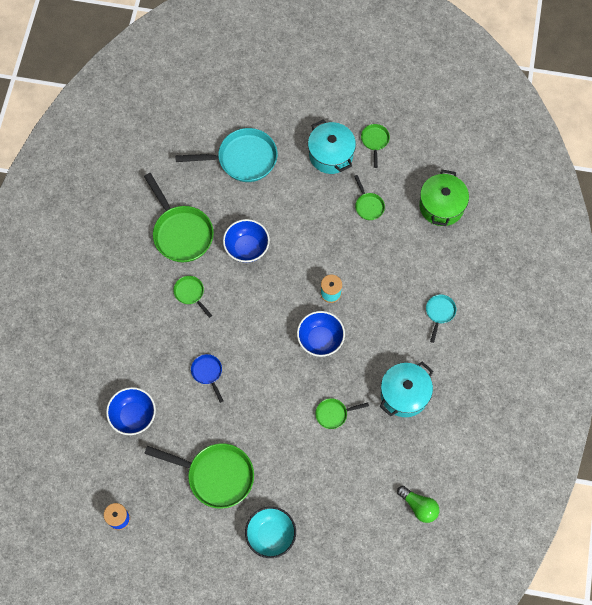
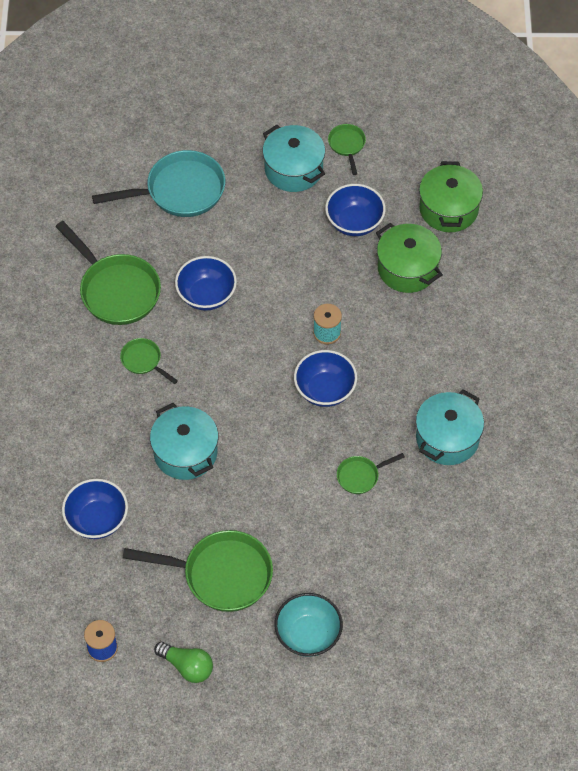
camera: 10 degrees left, 10 degrees down
(208, 373) = (185, 452): blue pan -> turquoise pot
(368, 206) = (354, 222): green pan -> blue bowl
(401, 250) = (407, 268): none -> green pot
(419, 506) = (494, 569): green light bulb -> green light bulb (187, 666)
(439, 313) = (472, 335): turquoise pan -> none

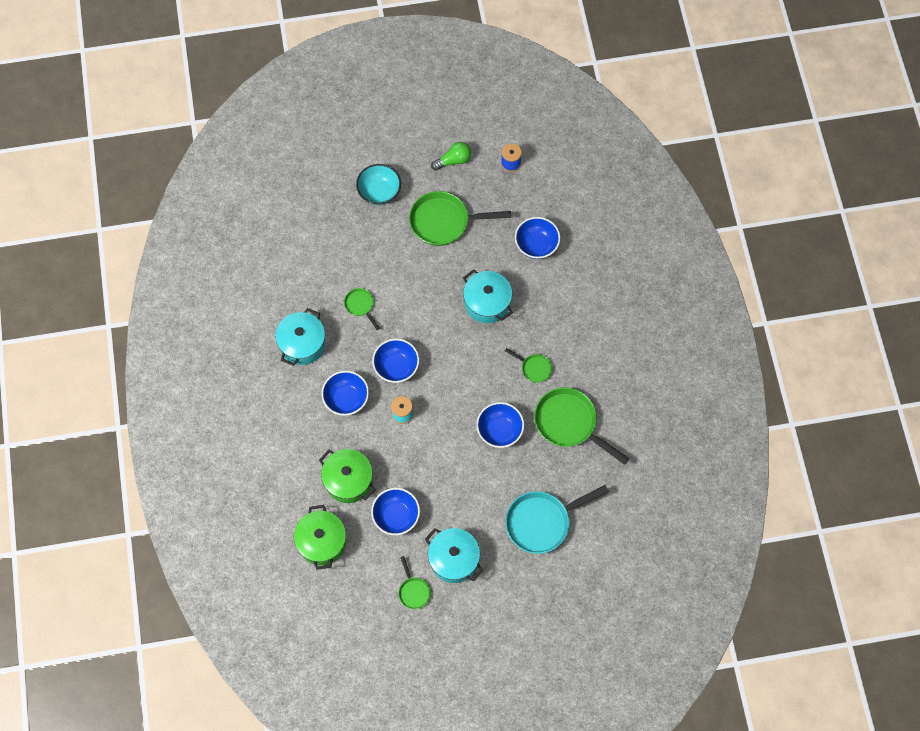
camera: 170 degrees right, 10 degrees up
(187, 666) = (453, 160): green light bulb -> green light bulb turned 135 degrees clockwise
(361, 476) = (360, 305): green pan -> green pan turned 90 degrees counterclockwise
(397, 361) = (346, 399): none -> blue bowl

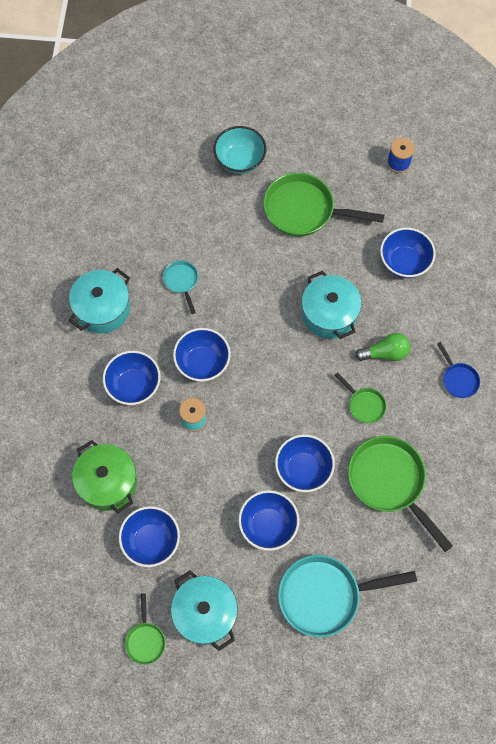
camera: 15 degrees right, 0 degrees up
(322, 542) = (55, 549): green pot -> none
(360, 305) = (182, 282): green pan -> turquoise pan
(453, 160) = (334, 145): green light bulb -> green light bulb (385, 353)
(484, 480) = (268, 525): none -> blue bowl
(602, 329) = (458, 379): none -> blue pan

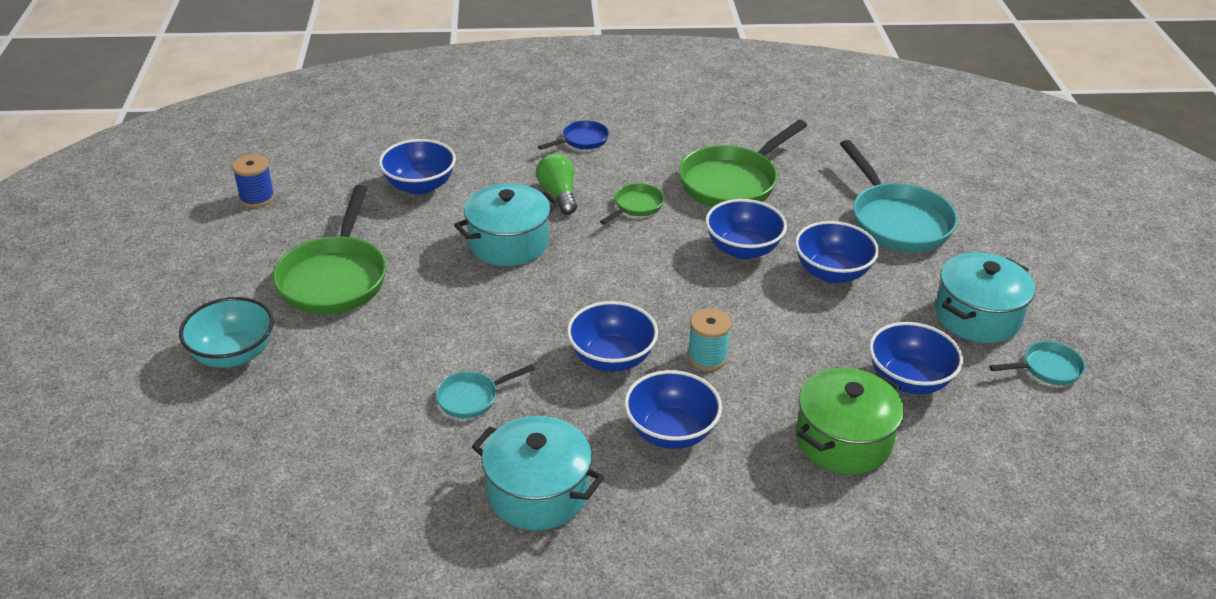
camera: 100 degrees left, 30 degrees down
(145, 640) = (1047, 369): green pan -> turquoise pan

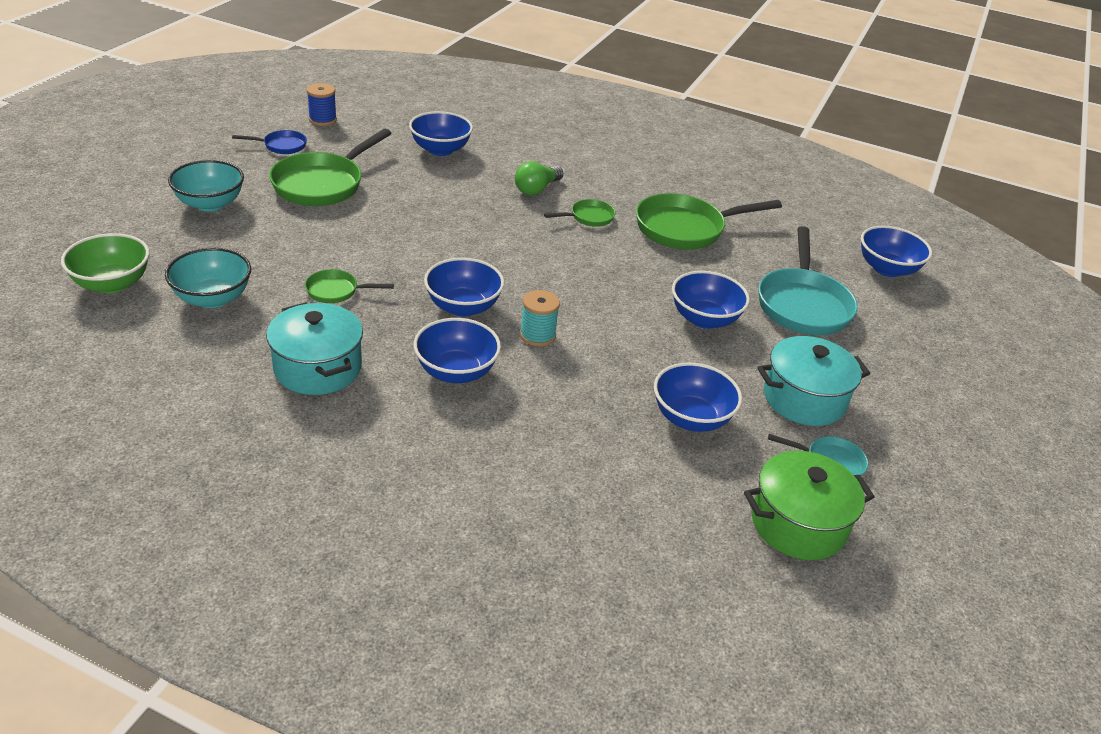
camera: 25 degrees right, 0 degrees up
(221, 501) = (112, 284): none -> green bowl
(351, 466) = (213, 298): none -> turquoise bowl
(472, 398) = (336, 291): turquoise pan -> green pan
(508, 243) = (466, 206): turquoise pot -> none
(558, 194) = (536, 189): green light bulb -> green light bulb turned 150 degrees counterclockwise
(582, 140) = (592, 161): blue pan -> blue pan (281, 146)
(743, 249) = (645, 276): blue bowl -> blue bowl (887, 269)
(843, 440) = (588, 436): green pot -> green pot (798, 524)

